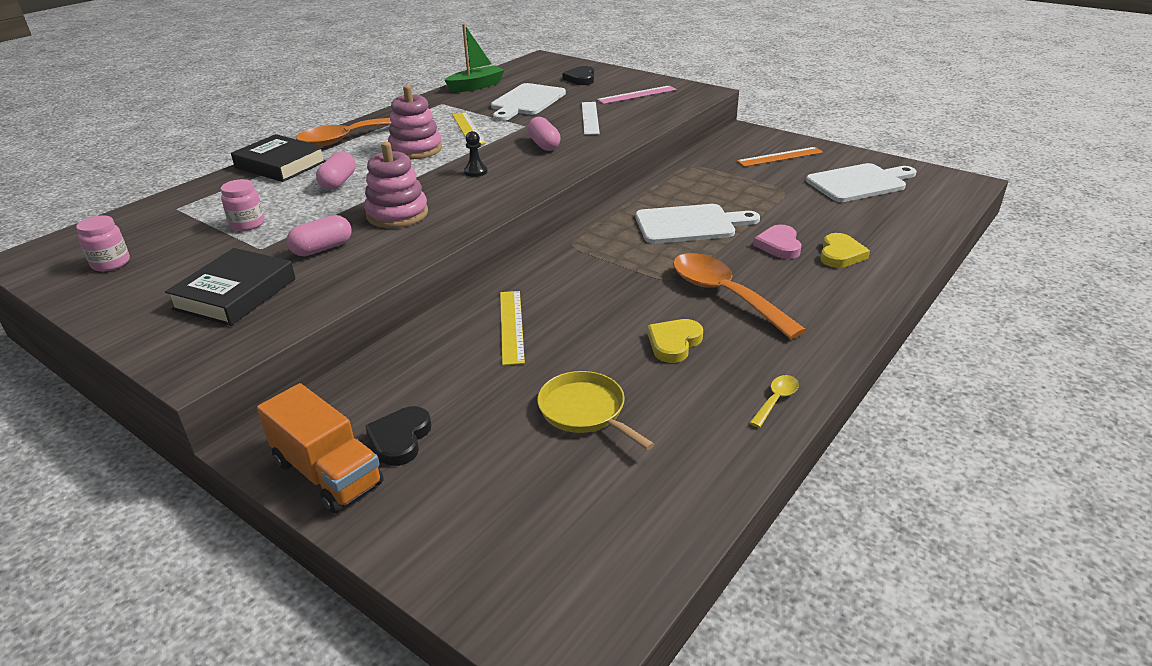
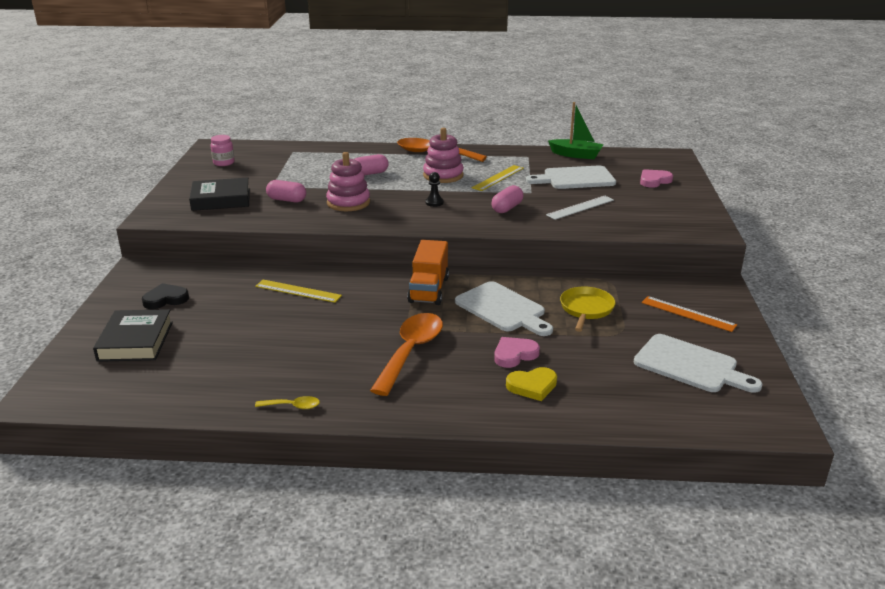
camera: 55 degrees right, 5 degrees down
(247, 224) = (294, 173): pink jar -> none
(280, 165) = (373, 152): black book -> black book (135, 341)
(327, 473) = (127, 292): orange truck -> orange truck (429, 290)
(512, 326) = (298, 291): yellow ruler -> yellow ruler turned 60 degrees clockwise
(581, 79) = (654, 181): black heart -> pink heart
(585, 411) = (229, 343): yellow pan -> yellow pan (586, 309)
(637, 95) = (657, 209): pink ruler -> none
(674, 343) = (328, 350): yellow heart -> none

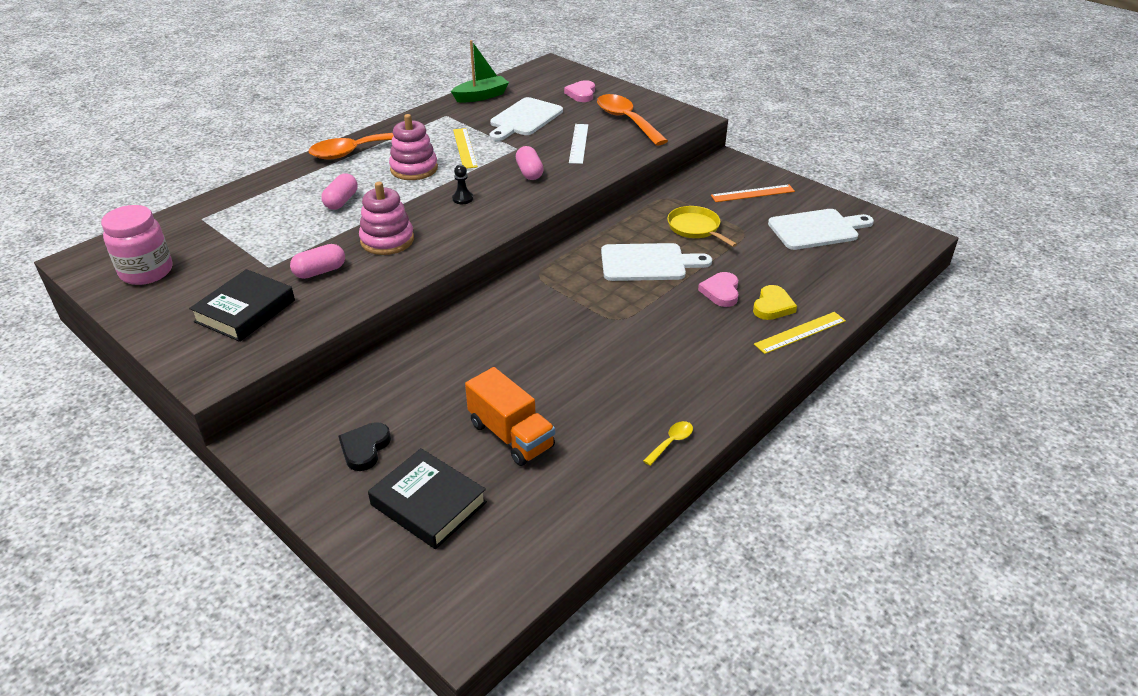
camera: 50 degrees left, 10 degrees up
(224, 163) = (146, 272): pink jar -> pink jar, size x1.69
(298, 291) = (471, 354): yellow ruler -> yellow ruler (800, 332)
(411, 352) = (658, 339): orange spoon -> orange spoon (627, 121)
(429, 290) = (569, 282): orange truck -> orange truck (511, 435)

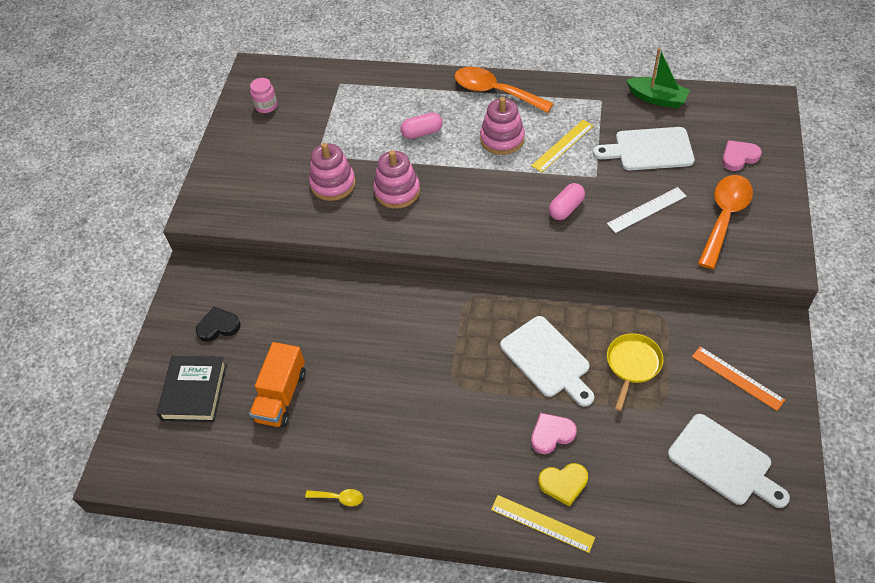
camera: 60 degrees right, 15 degrees up
(146, 272) = (266, 106): pink jar -> pink jar, size x0.59
(245, 311) = (265, 180): black book -> none
(320, 271) = (333, 184): pink capsule -> pink stacking toy
(462, 199) = (488, 194): black pawn -> none

